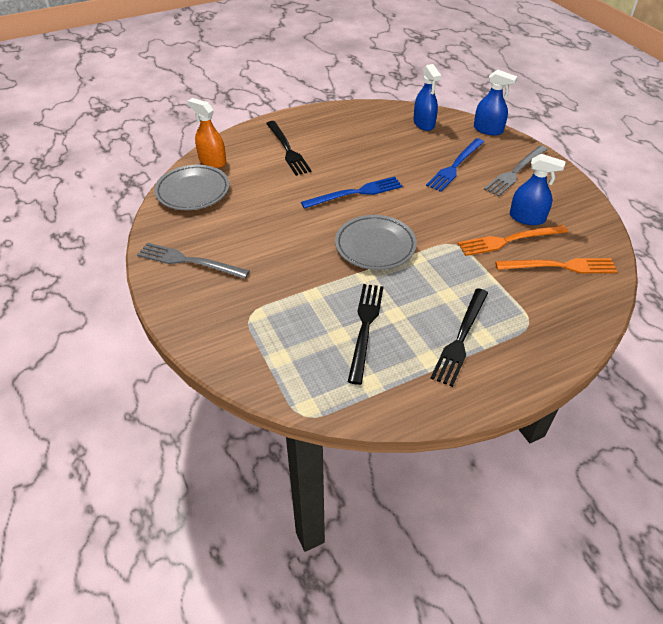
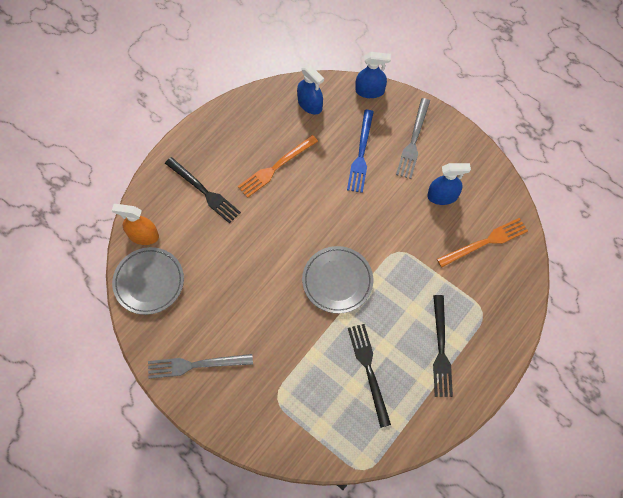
camera: 25 degrees left, 20 degrees up
(355, 193) = (292, 224): blue fork -> none
(509, 240) = (438, 229): orange fork -> orange fork (276, 167)

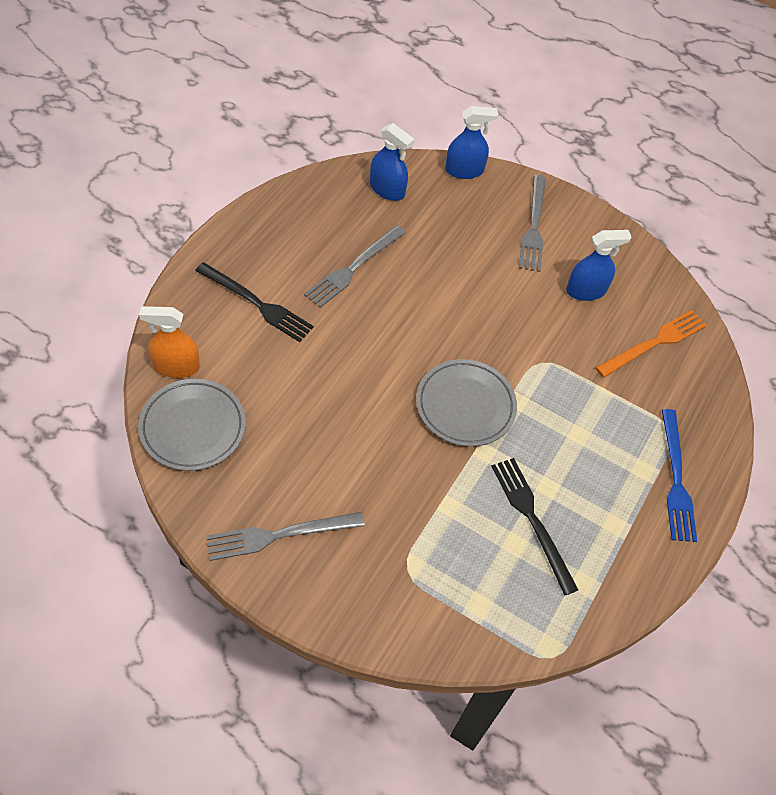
camera: 15 degrees left, 10 degrees down
(276, 167) = (353, 268): orange fork -> grey fork
(361, 154) = (467, 245): blue fork -> blue fork (676, 479)
(441, 349) = (625, 483): black fork -> none

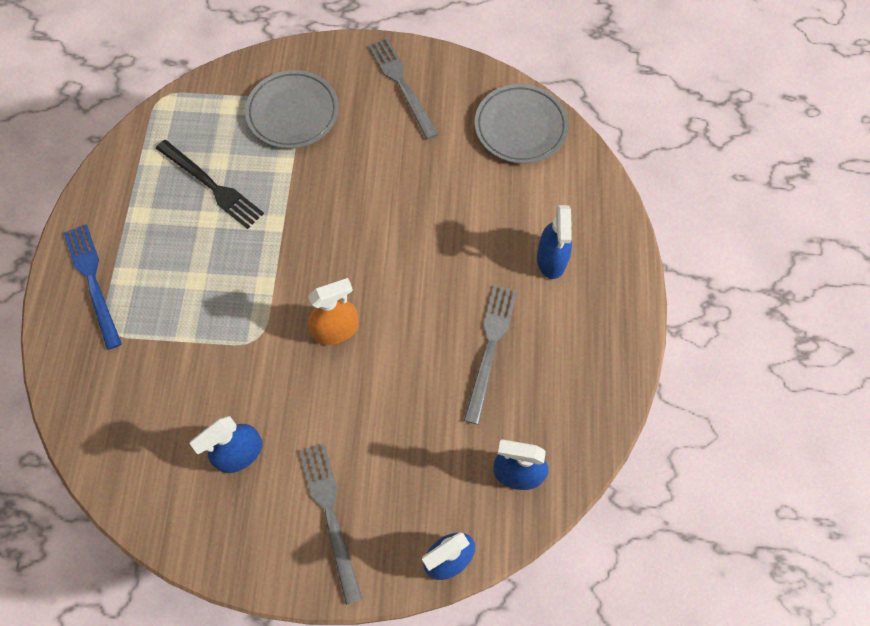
camera: 160 degrees right, 10 degrees up
(176, 366) = (572, 167): orange spray bottle -> orange spray bottle (336, 329)
(257, 304) = (551, 259): black fork -> blue spray bottle
(279, 535) = (402, 85): grey fork -> grey fork turned 75 degrees counterclockwise
(465, 406) = (310, 256): grey plate -> grey plate (293, 113)
(654, 343) = (146, 423): orange fork -> none

